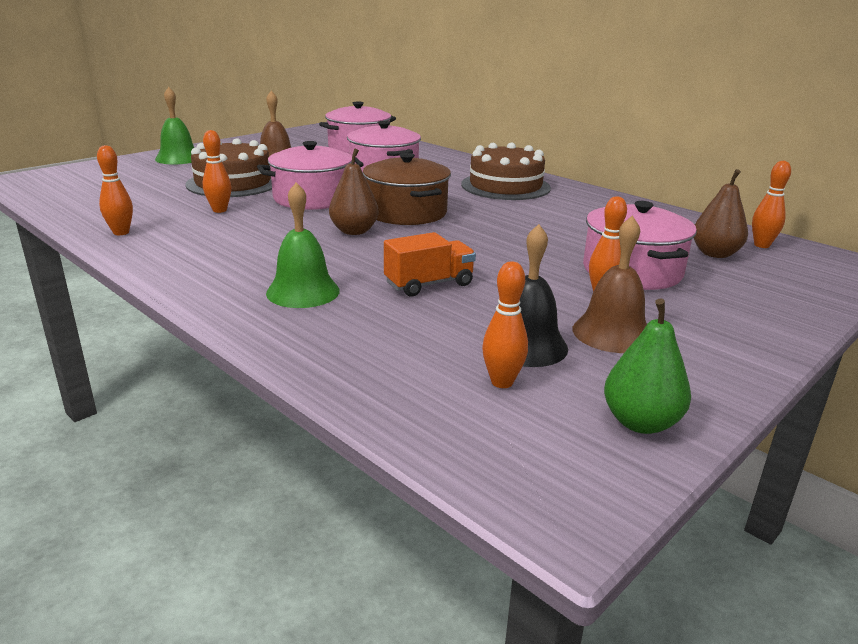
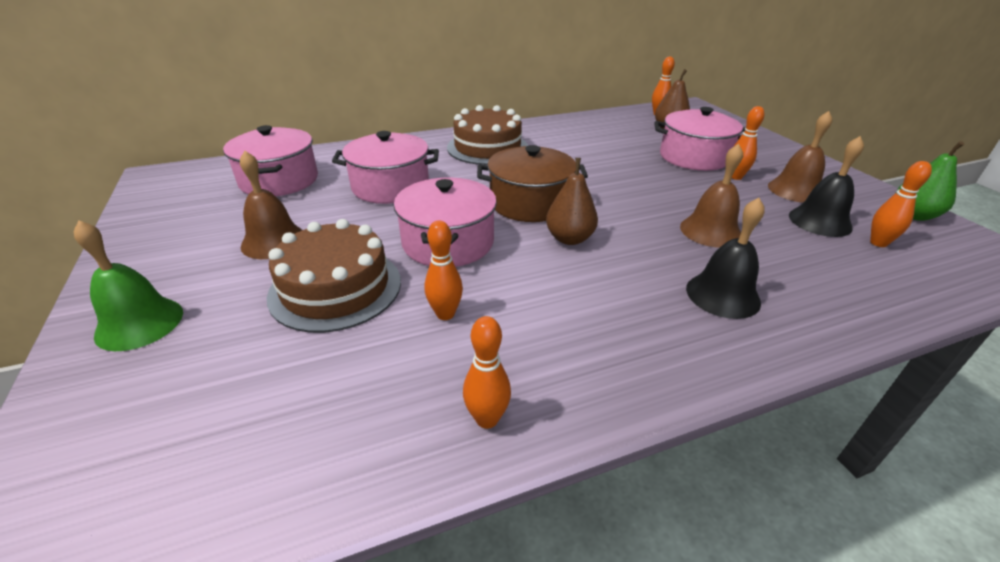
camera: 65 degrees left, 10 degrees up
(303, 292) = (722, 295): green bell -> black bell
(429, 284) = (710, 231): orange truck -> brown bell

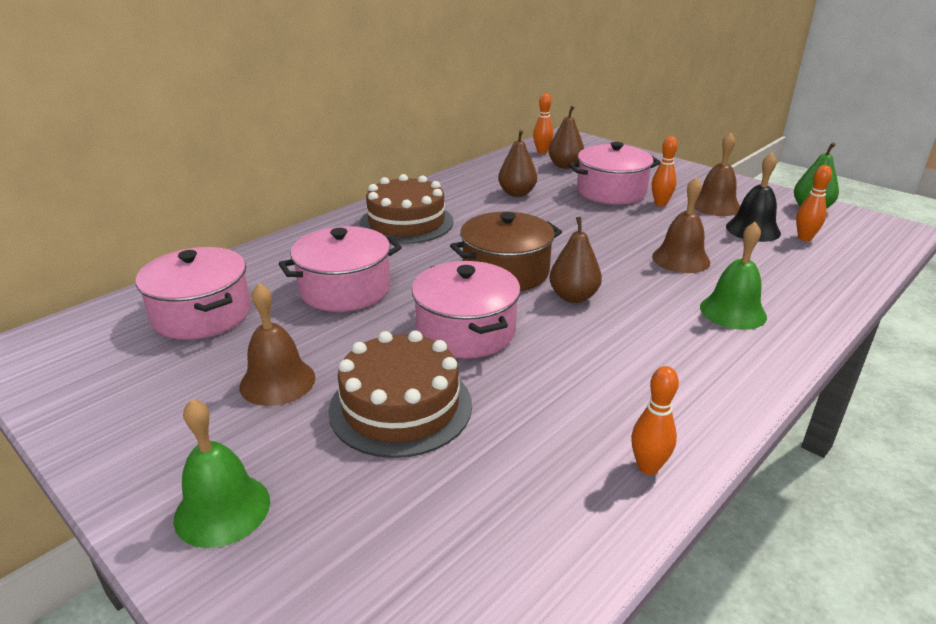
camera: 25 degrees left, 5 degrees down
(445, 314) = (531, 397): orange bowling pin -> none
(602, 143) = (517, 193): none -> brown pear
(722, 295) = (733, 311): black bell -> green bell

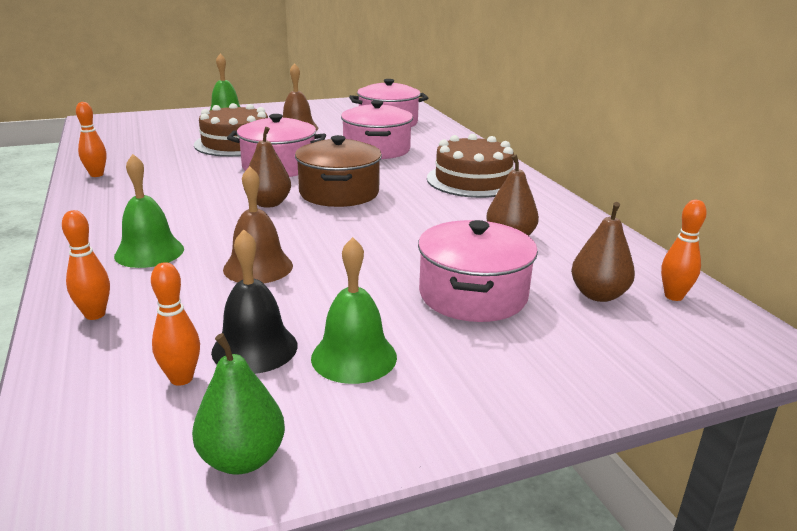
camera: 115 degrees right, 5 degrees down
(660, 203) = (402, 315): orange bowling pin -> orange bowling pin (95, 314)
(715, 206) = (354, 357): brown bell -> green bell

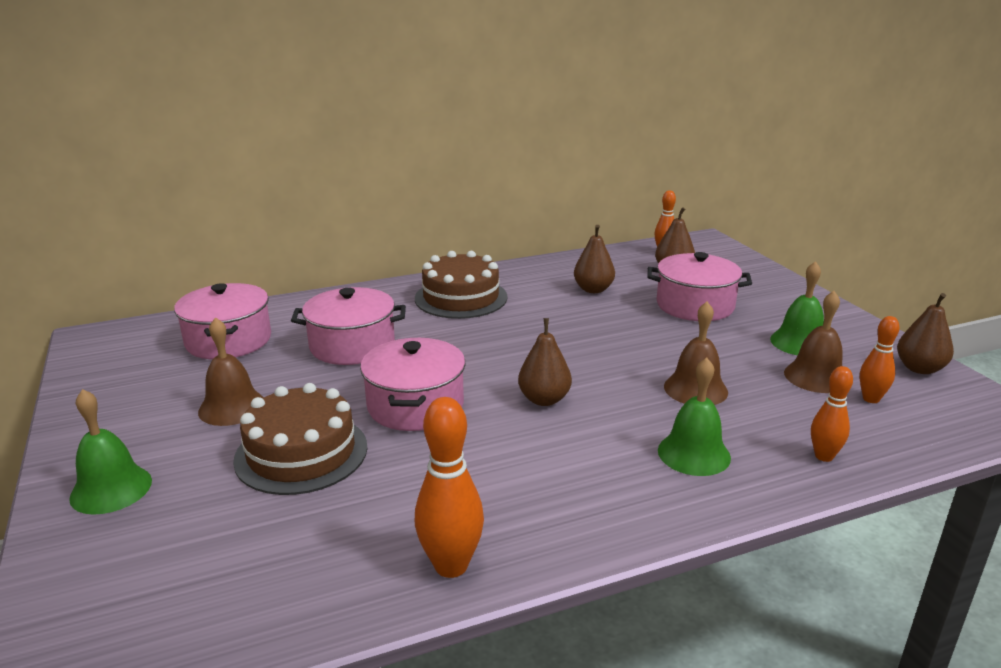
camera: 90 degrees left, 0 degrees up
(96, 175) = (451, 566): orange bowling pin -> orange bowling pin, size x1.59
(242, 459) = (919, 368): green pear -> brown pear
(255, 348) = (816, 377): black bell -> brown bell
(339, 193) = (505, 361): brown pot -> none

